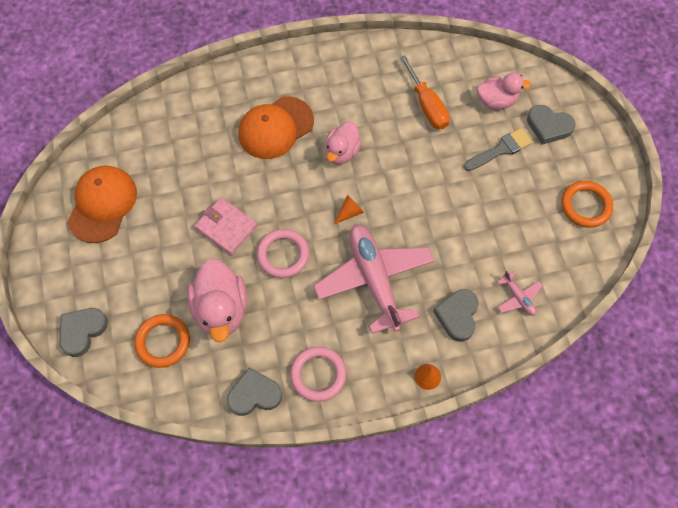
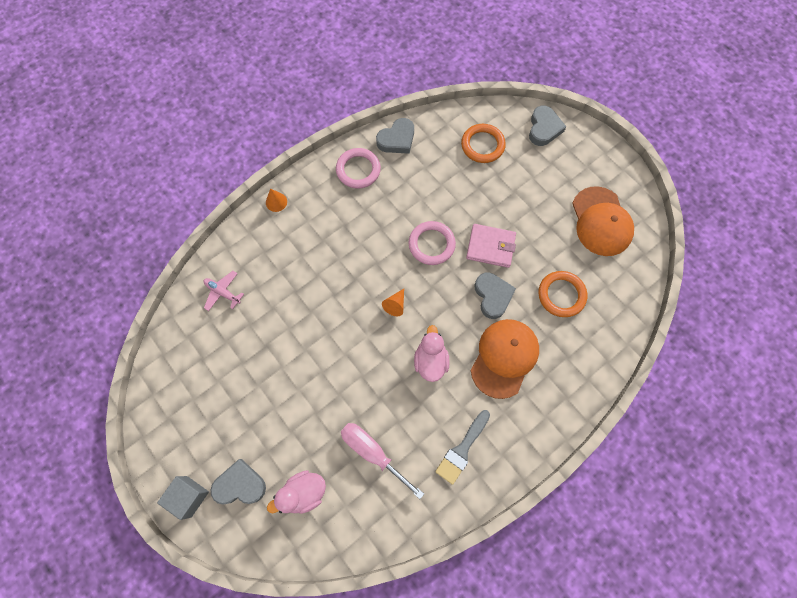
camera: 155 degrees right, 5 degrees up
(221, 309) = (455, 184): pink duck -> none
(374, 280) = (348, 256): pink plane -> none
(427, 105) = (372, 452): orange screwdriver -> pink screwdriver
(457, 316) = (269, 256): grey heart -> grey heart (492, 296)
(500, 149) = (281, 433): grey brush -> grey brush (462, 449)
(585, 206) = (182, 407): orange ring -> orange ring (561, 295)
(595, 135) = (189, 496): none -> grey cube

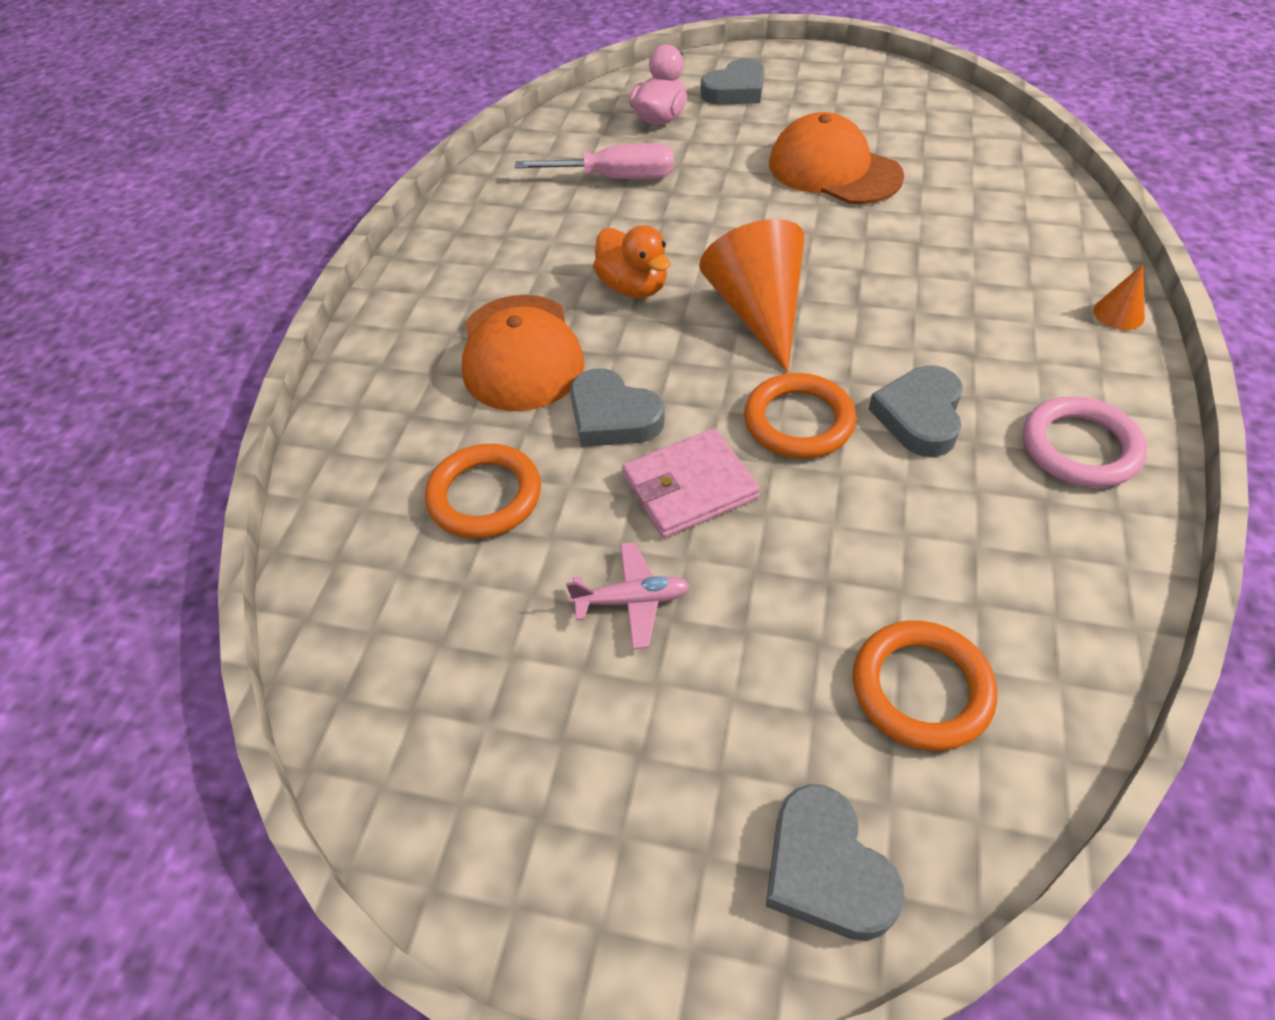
camera: 145 degrees right, 20 degrees down
(189, 496) = (775, 62): grey cube -> none
(223, 292) = (1003, 188): pink plane -> pink plane (632, 600)
(395, 305) = (758, 312): orange cone -> orange cone, size x2.26
(397, 139) = (1101, 558): grey heart -> grey heart (920, 416)
(430, 360) = (633, 287): pink duck -> orange duck
(431, 244) = (798, 421): pink ring -> orange ring
(462, 449) = (501, 237): grey brush -> none
(601, 221) = (489, 702): orange cap -> orange cap (834, 170)

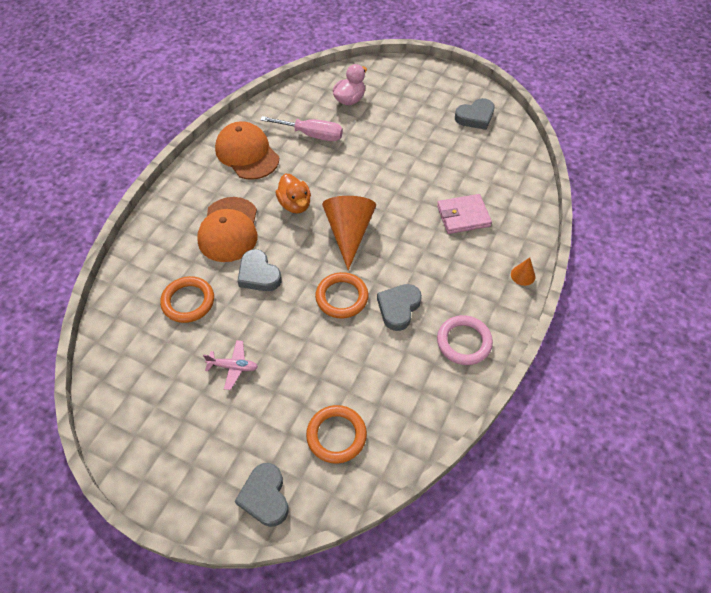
camera: 10 degrees right, 5 degrees up
(689, 487) = (279, 319): pink wallet -> pink wallet (463, 216)
(735, 90) = (397, 89): grey heart -> grey heart (475, 117)
(834, 170) = (425, 155): orange cap -> orange cap (247, 153)

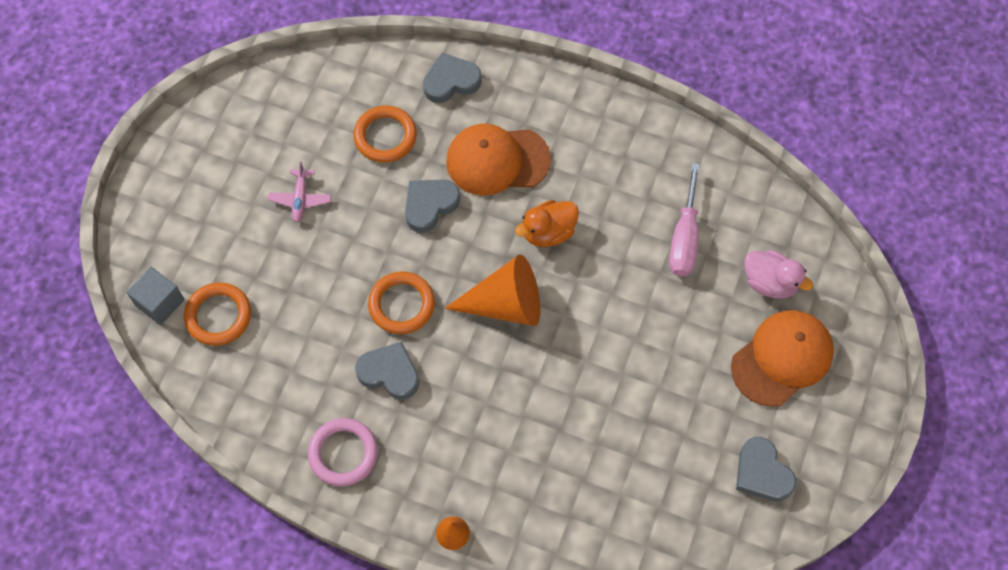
camera: 85 degrees right, 10 degrees up
(247, 153) = (634, 160): orange cap -> orange cap (782, 358)
(265, 497) = (151, 254): grey heart -> grey heart (451, 81)
(317, 488) = (160, 302): none -> grey cube
(463, 216) = (551, 453): pink wallet -> none

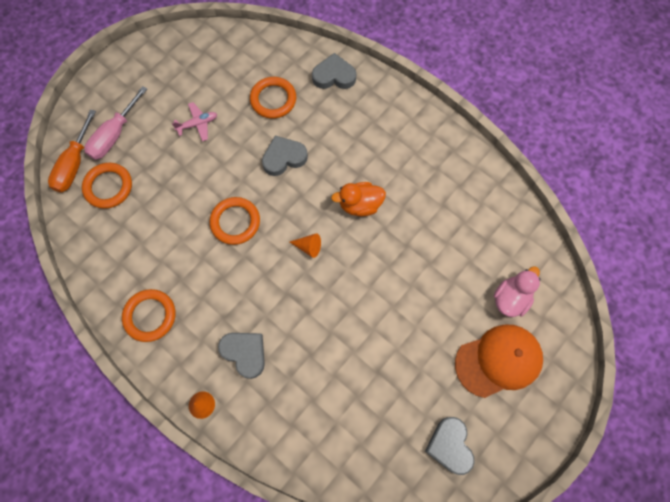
camera: 20 degrees right, 5 degrees up
(160, 302) = (74, 164): grey cube -> orange screwdriver
(300, 199) = (197, 124): pink plane -> pink plane turned 135 degrees counterclockwise
(343, 453) = (150, 316): pink ring -> orange ring
(389, 373) = (206, 268): grey heart -> grey heart (245, 353)
(497, 160) = (344, 141): orange cap -> none
(505, 304) = (308, 247): orange cone -> orange cone, size x0.44
(684, 238) = (458, 243): pink screwdriver -> pink screwdriver (114, 135)
(770, 282) = (510, 298): pink duck -> pink duck turned 105 degrees counterclockwise

